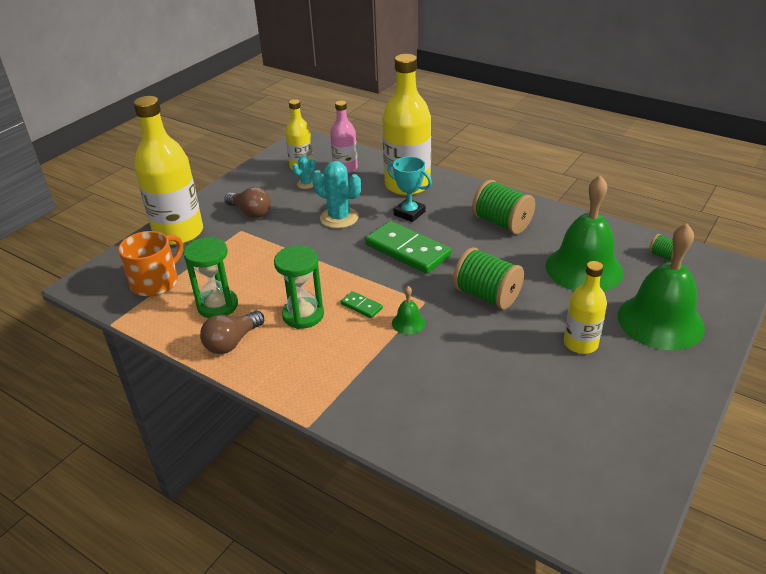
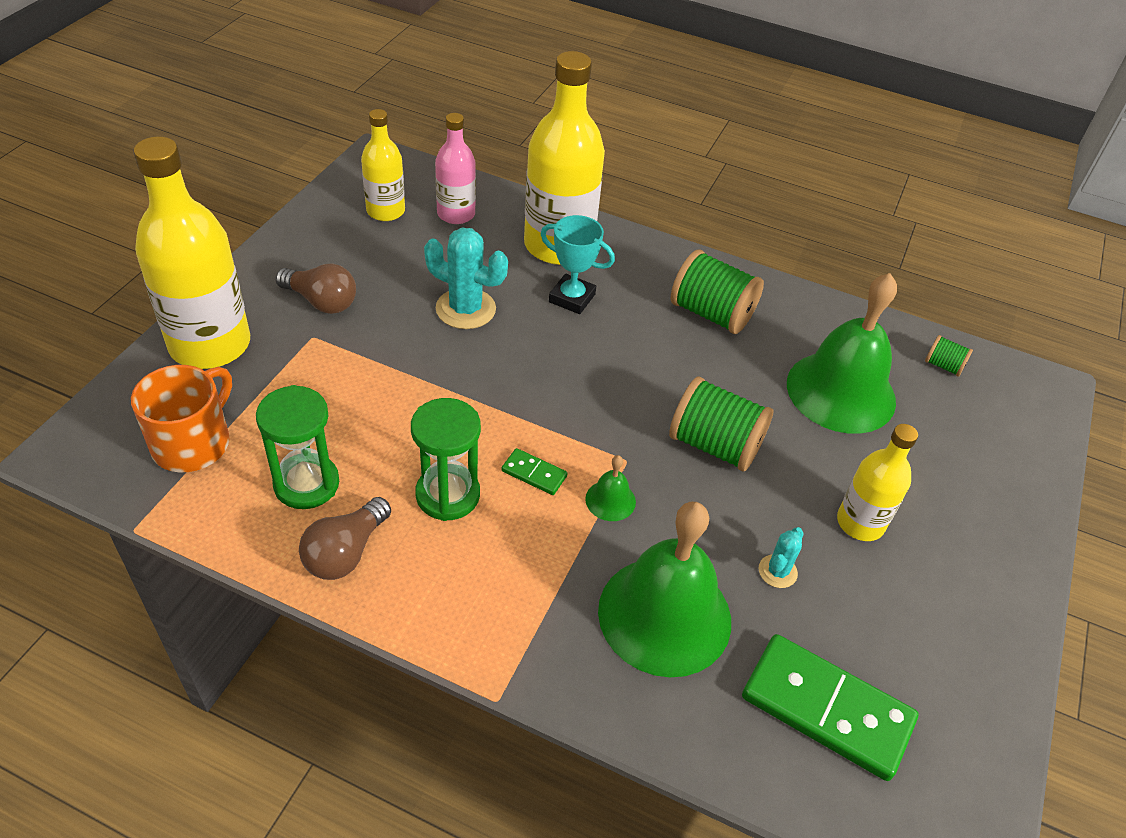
camera: 15 degrees left, 10 degrees up
(306, 184) = (400, 244): turquoise cactus -> turquoise cactus (777, 571)
(408, 250) = (583, 367): green domino -> green domino (826, 709)
(660, 321) = (959, 478): green bell -> green bell (664, 615)

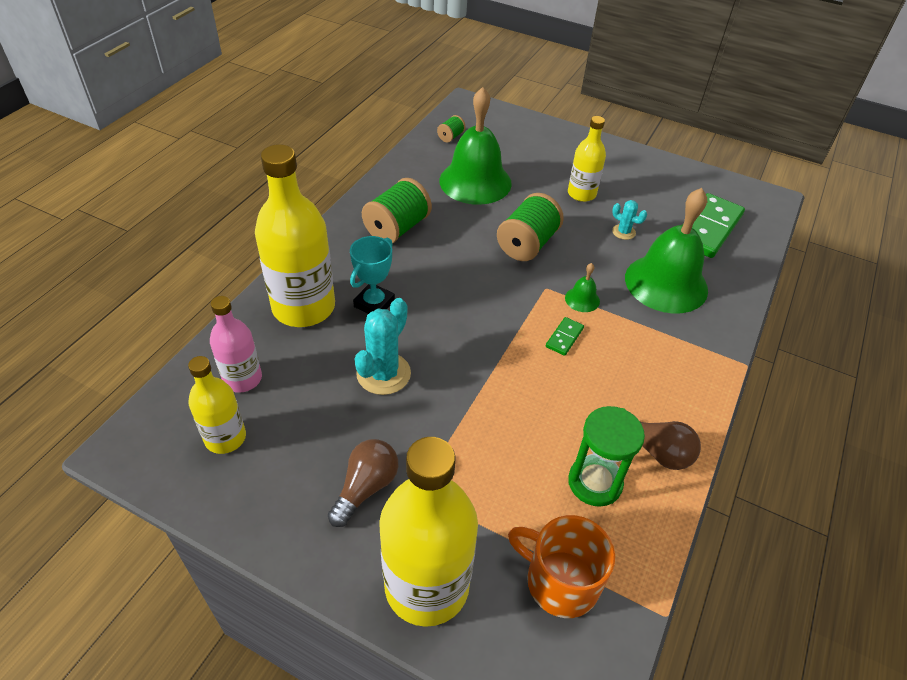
camera: 85 degrees left, 0 degrees up
(448, 495) = (591, 388): green hourglass -> none

